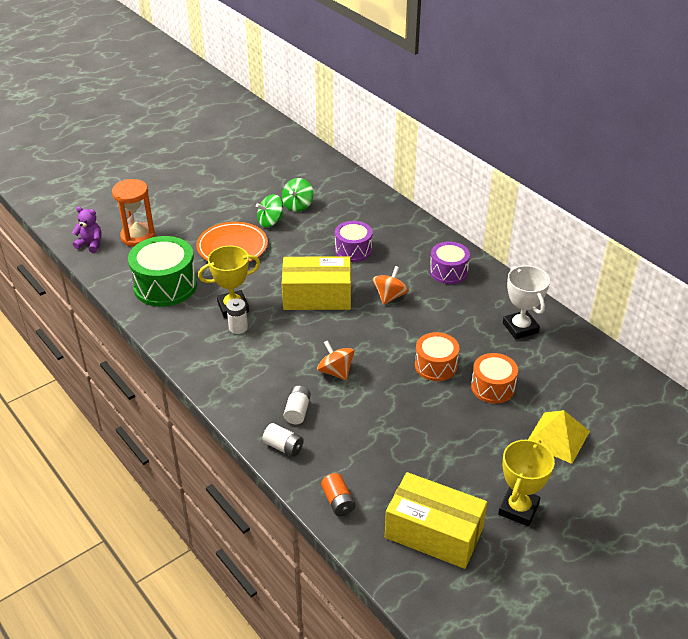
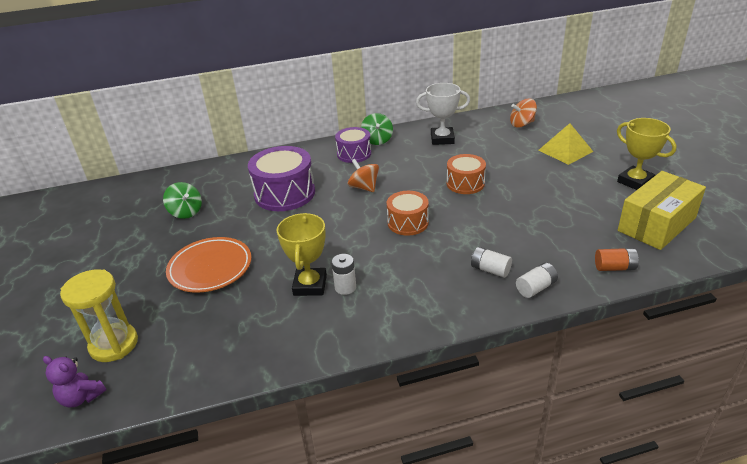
camera: 65 degrees left, 5 degrees down
(90, 244) = (81, 397): purple teddy bear -> purple teddy bear turned 105 degrees counterclockwise
(138, 237) = (114, 344): orange hourglass -> yellow hourglass
(165, 286) = (231, 334): green drum -> none
(270, 222) = (193, 234): green spinning top -> green spinning top (377, 140)
(317, 296) = (334, 227): yellow box -> none
(335, 371) = (446, 236): orange spinning top -> orange spinning top (522, 124)
(353, 250) = (284, 193): purple drum -> purple drum, size x1.62
(492, 387) = (502, 164): orange drum -> orange drum (408, 223)

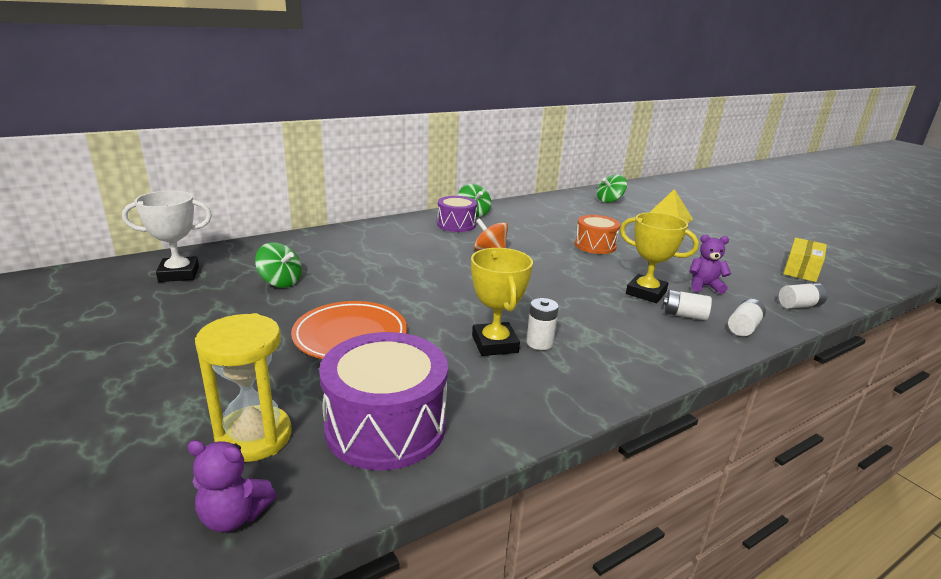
camera: 20 degrees left, 10 degrees down
(284, 193) = (400, 260): purple drum -> purple drum (385, 426)
(408, 223) = (562, 280): orange drum -> none
(442, 139) = (541, 212): white trophy -> white trophy (179, 274)
(522, 124) = (609, 200): orange spinning top -> green spinning top
(535, 238) = (704, 286): none -> purple teddy bear
(614, 267) = (799, 305): orange battery -> white battery
(635, 182) = (751, 240): yellow trophy -> yellow trophy (646, 293)
(657, 224) = (801, 270): yellow box -> yellow box, size x0.64

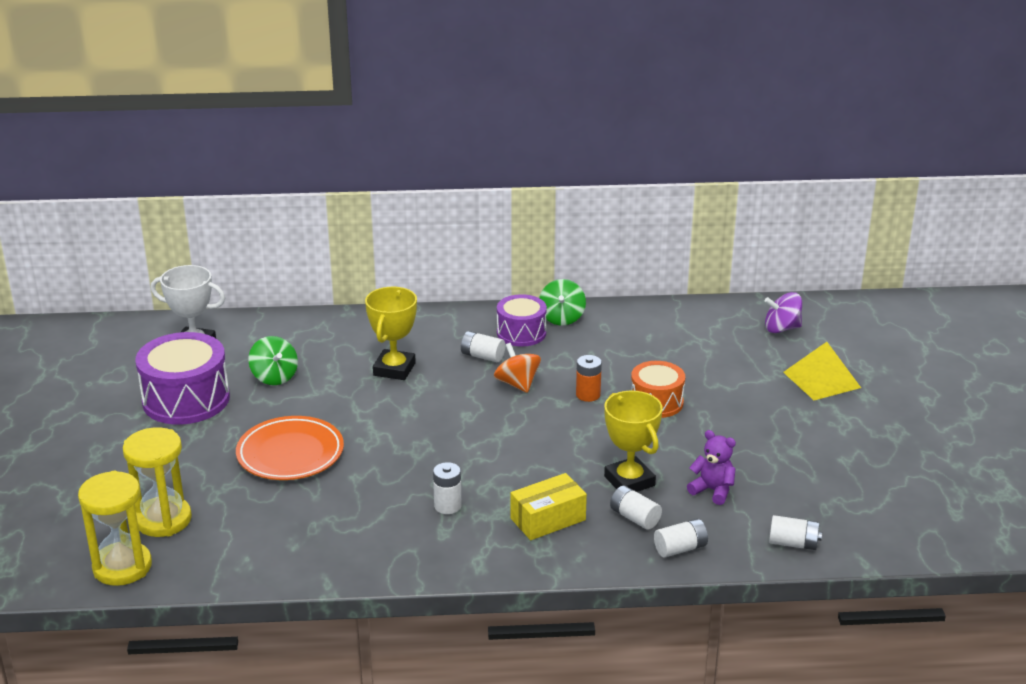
camera: 30 degrees right, 5 degrees up
(234, 516) = (122, 567): purple teddy bear -> yellow hourglass
(385, 426) = (255, 539): purple drum -> purple drum (186, 399)
(444, 241) = (482, 356): none -> white battery
(494, 344) = (405, 496): yellow trophy -> yellow trophy (394, 369)
(546, 249) = (588, 395): none -> orange battery
(609, 200) = (781, 328): green spinning top -> purple spinning top
(801, 270) = (883, 501): yellow box -> yellow box (548, 519)

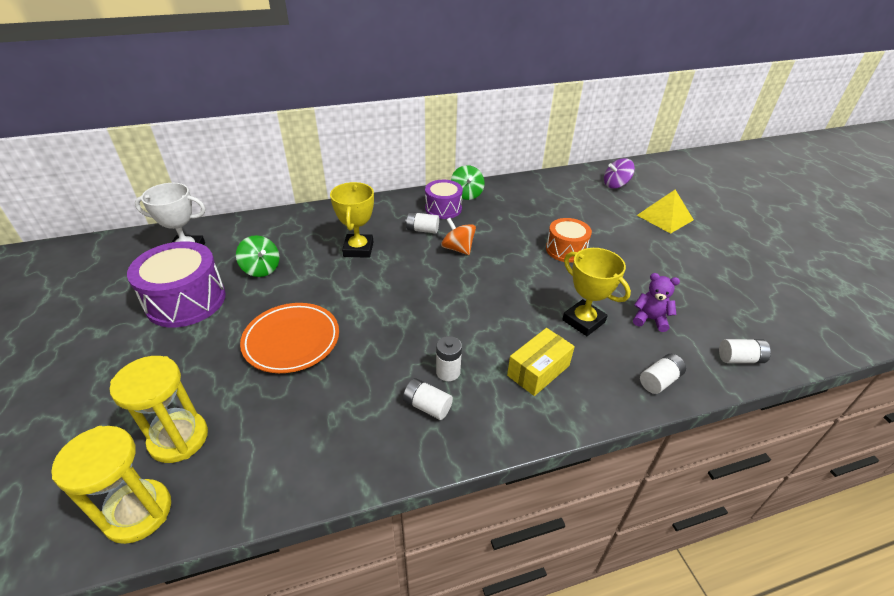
camera: 15 degrees left, 10 degrees up
(588, 395) = (514, 250): orange battery -> none
(635, 518) = (606, 356): white battery -> white battery (427, 406)

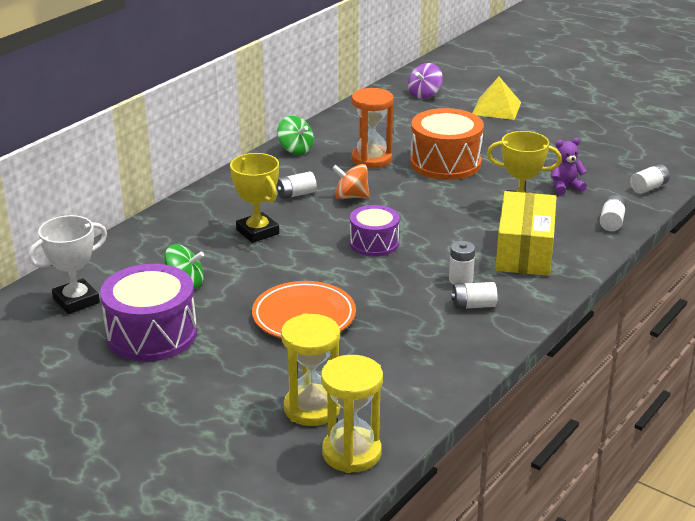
camera: 35 degrees left, 10 degrees down
(443, 208) = (290, 170): purple drum -> purple drum (374, 243)
(511, 223) = (371, 159): none -> orange hourglass
(538, 370) = (524, 251): yellow box -> yellow box, size x1.56
(566, 250) = (445, 163): orange drum -> orange drum, size x1.62

